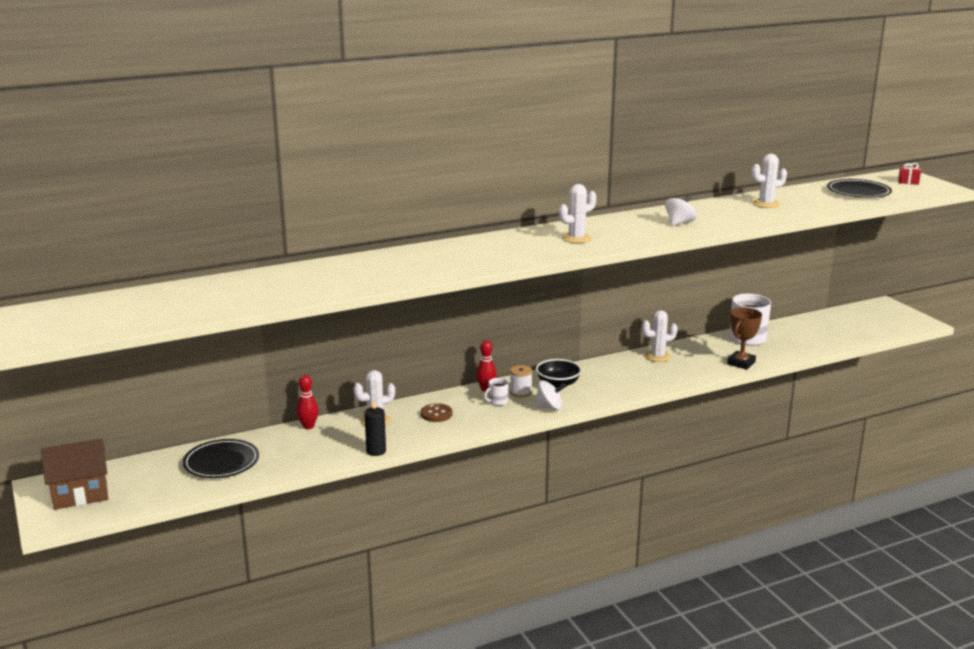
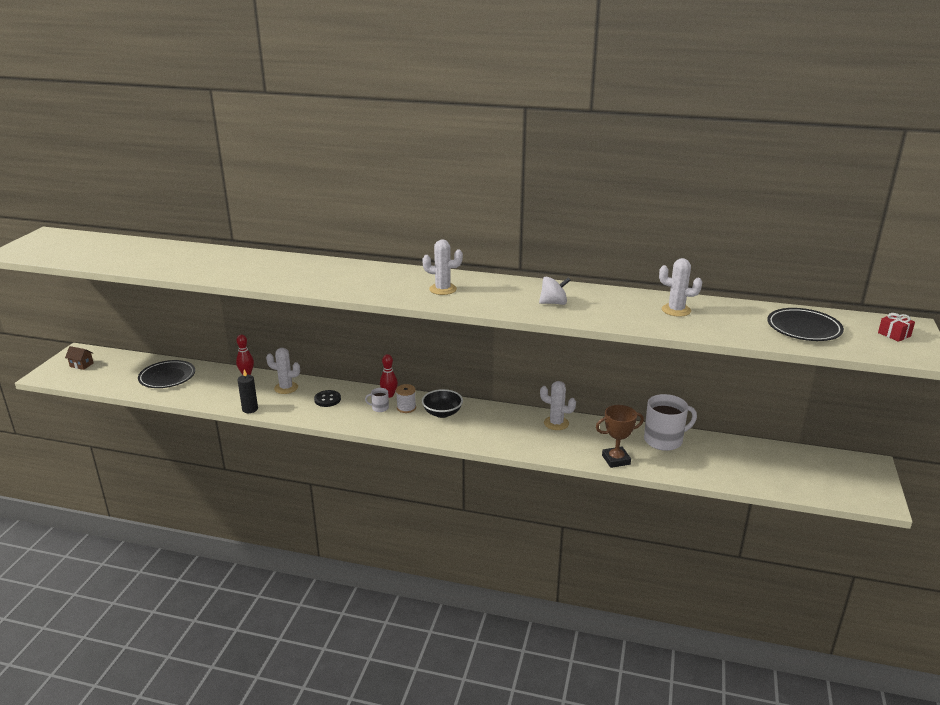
camera: 40 degrees right, 5 degrees up
(80, 494) = (81, 365): brown house -> brown house, size x0.50
(436, 414) = (327, 399): brown button -> black button
(549, 407) = (404, 428): white spinning top -> none

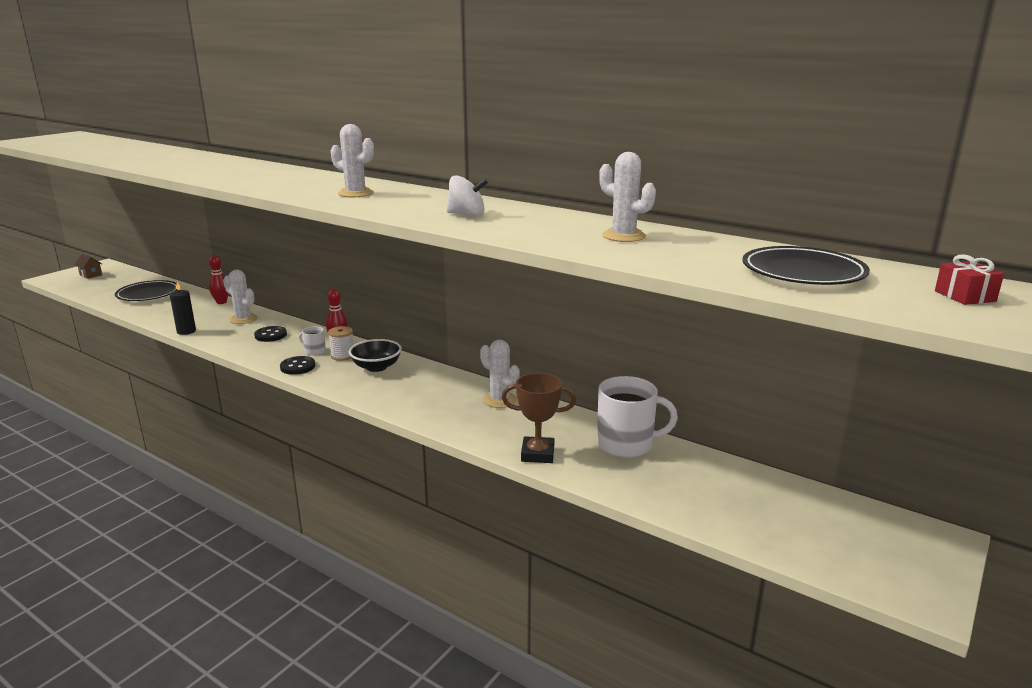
camera: 20 degrees right, 5 degrees down
(381, 425) = (297, 367): none -> black button

